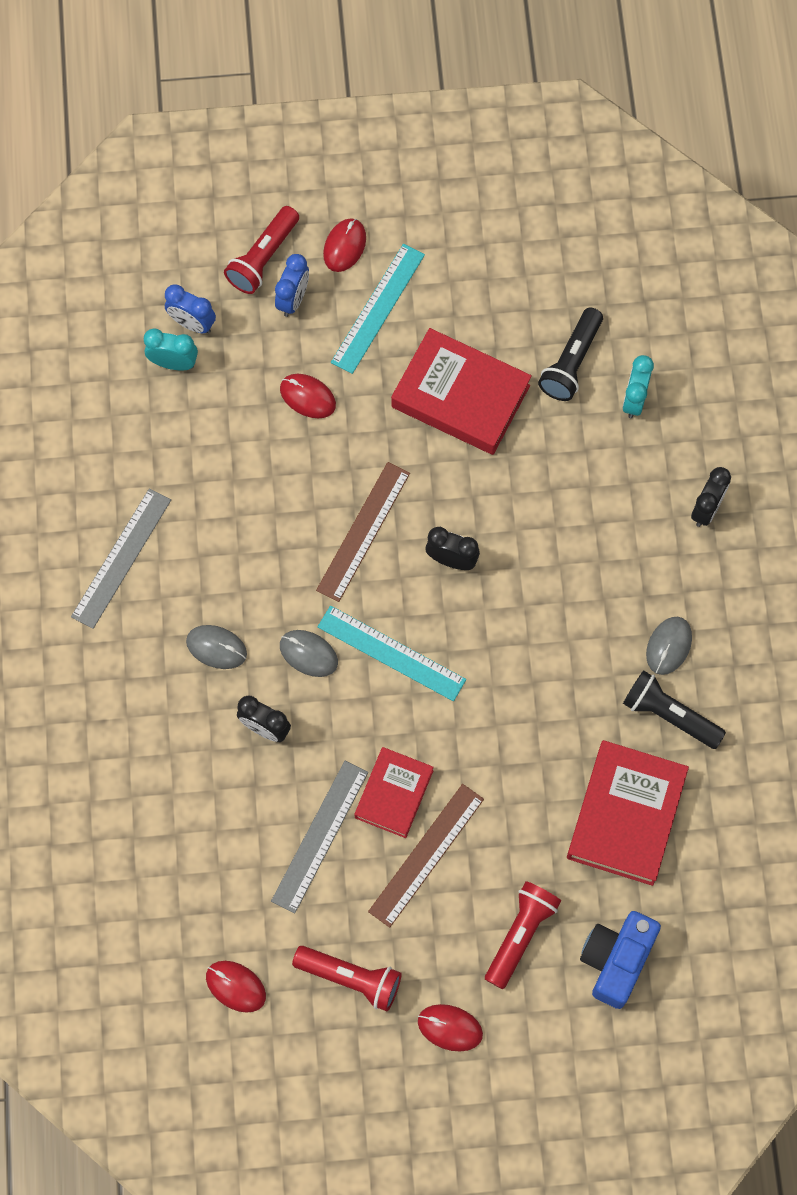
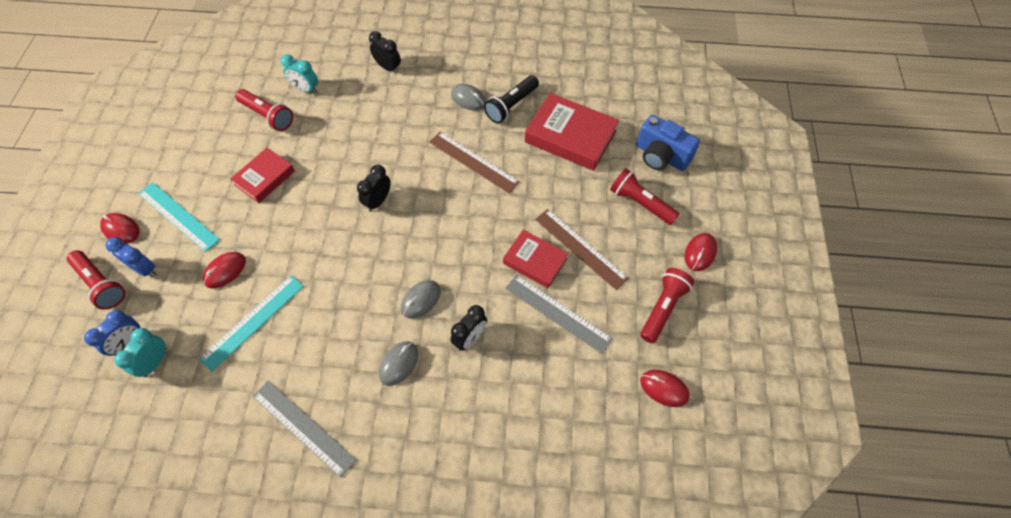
camera: 80 degrees left, 10 degrees down
(236, 986) = (664, 388): red mouse -> red mouse turned 75 degrees clockwise
(363, 531) = (340, 250): brown ruler -> brown ruler (473, 162)
(391, 653) = (434, 247): turquoise ruler -> turquoise ruler (253, 321)
(460, 396) = (265, 178): red book -> red book, size x0.62
(571, 362) = (267, 116): black flashlight -> red flashlight

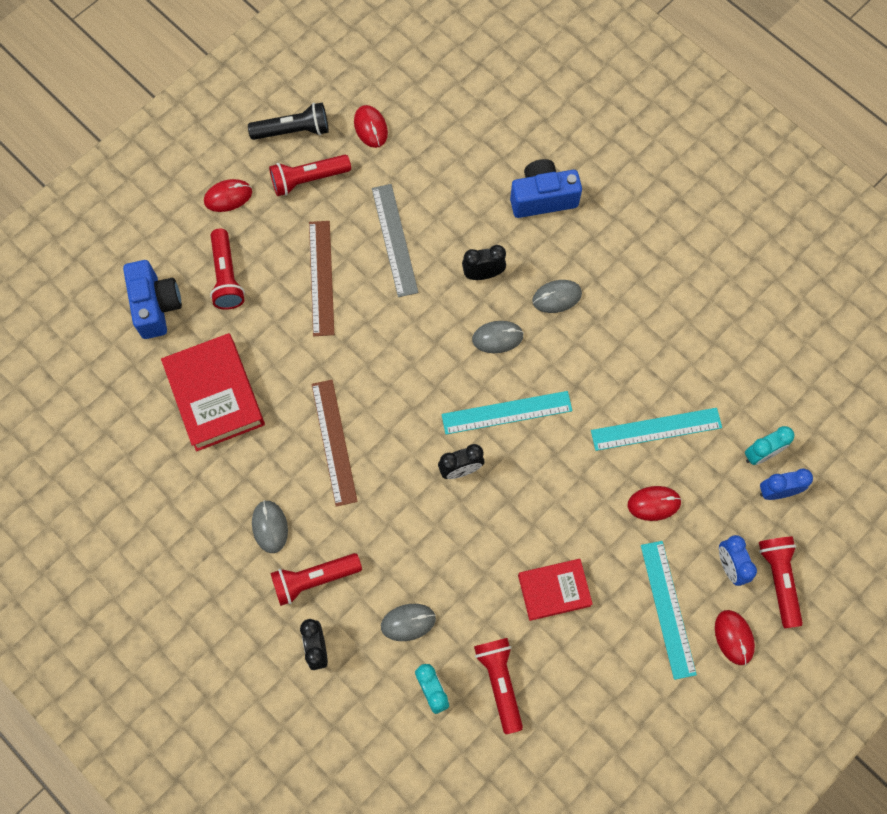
camera: 140 degrees left, 10 degrees up
(303, 427) = (666, 304): grey ruler -> none
(345, 108) = (408, 622): none -> grey mouse
(374, 255) = (506, 412): none -> turquoise ruler
(419, 93) = (314, 579): none -> red flashlight
(474, 441) = (542, 198): none -> blue camera
(511, 105) = (234, 481): black flashlight -> black flashlight (293, 131)
(535, 261) = (371, 297): red book -> none

